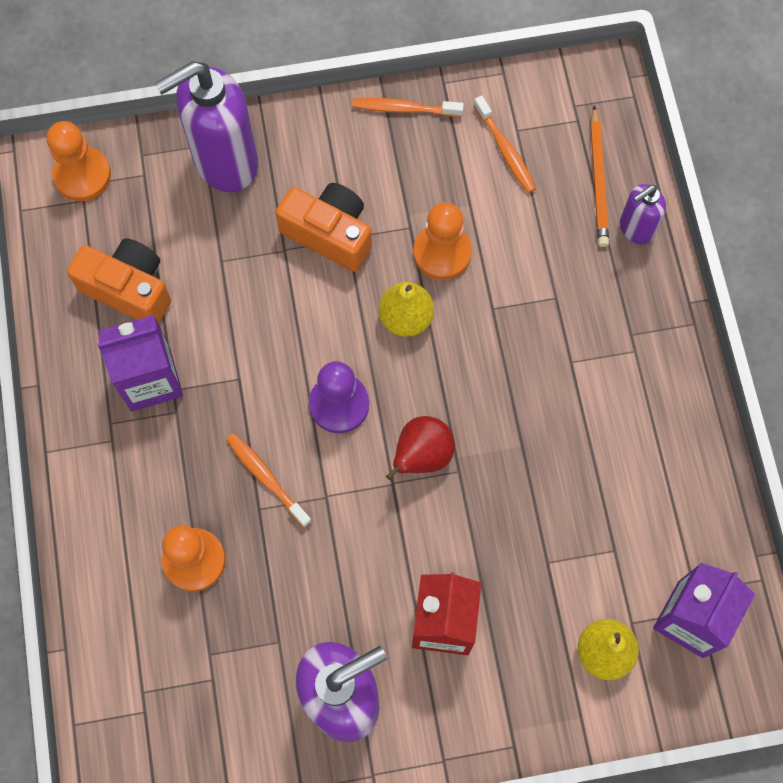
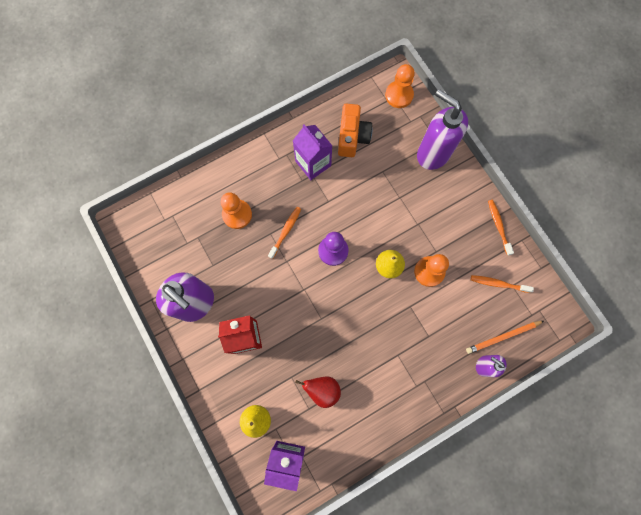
camera: 70 degrees right, 5 degrees up
(329, 234) = (416, 215): orange camera -> none
(421, 456) = (322, 298): red pear -> red pear (322, 389)
(505, 150) = (498, 284): orange toothbrush -> orange toothbrush turned 60 degrees clockwise

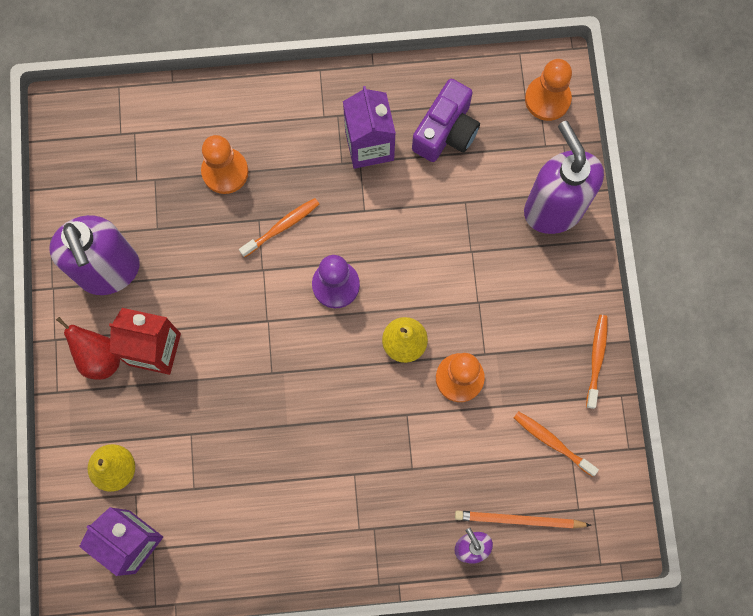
camera: 25 degrees right, 0 degrees up
(322, 389) = (225, 471): red pear -> red pear (99, 357)
(352, 137) = (446, 131): orange camera -> purple camera

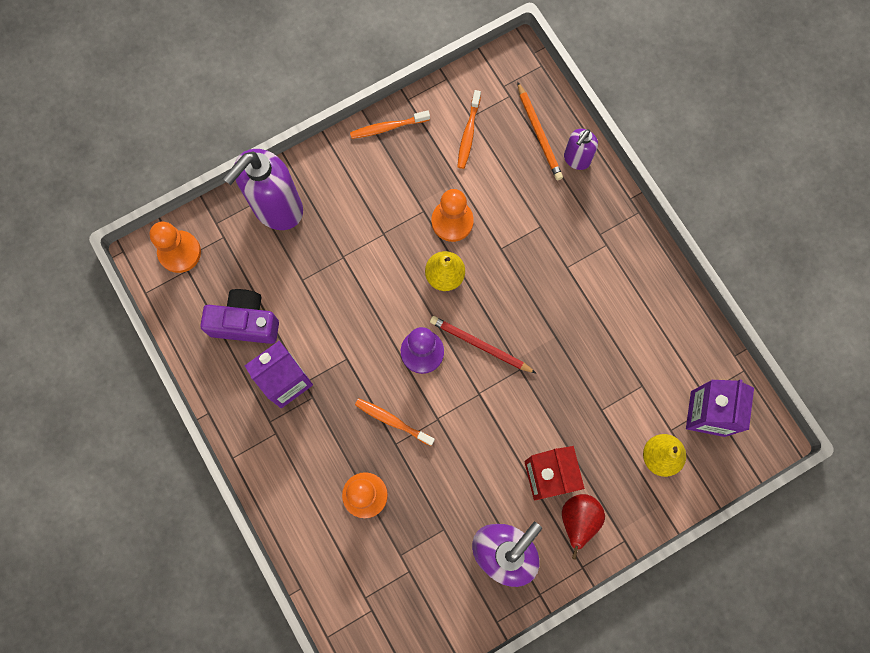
camera: 115 degrees left, 0 degrees up
(314, 345) = (480, 345): none -> red pencil

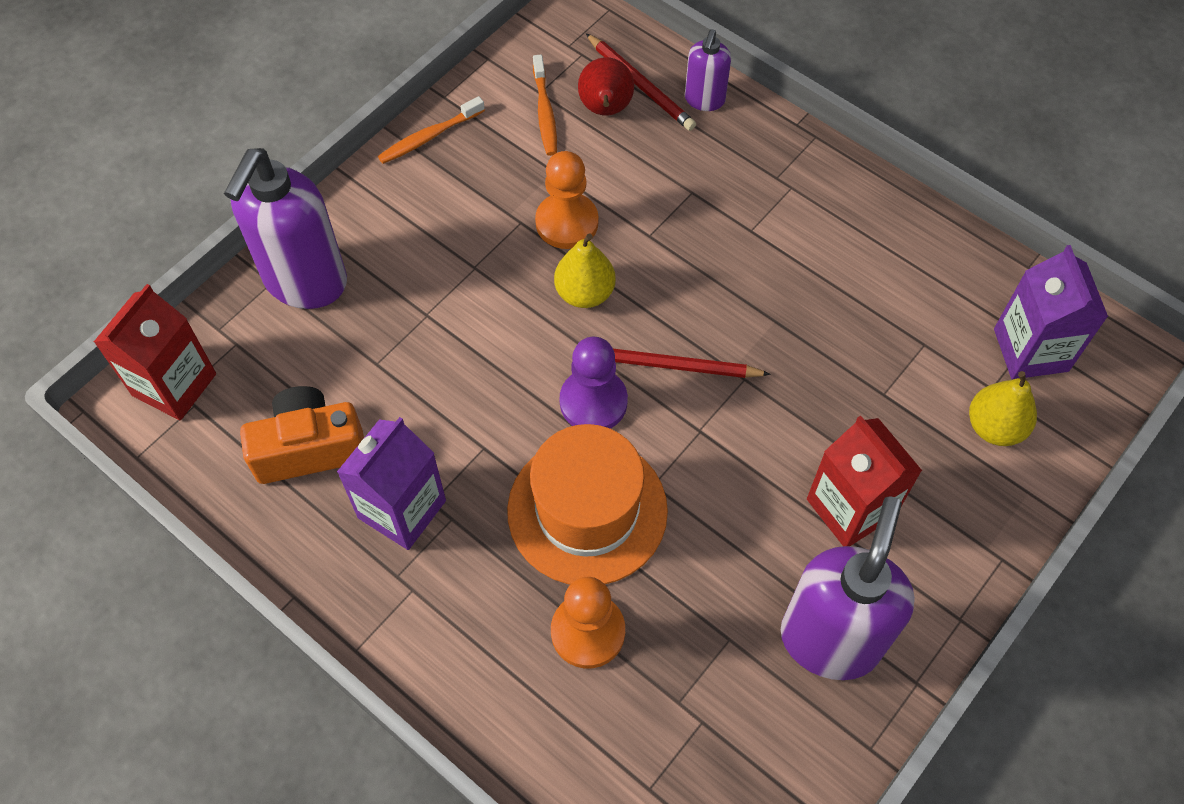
camera: 20 degrees left, 15 degrees down
(179, 252) = (174, 384): orange pawn -> red carton
(245, 322) = (309, 448): purple camera -> orange camera
(392, 421) = (587, 510): orange toothbrush -> orange hat
(539, 133) = (640, 85): orange pencil -> red pencil
(578, 520) = (922, 553): red pear -> red pear (605, 109)

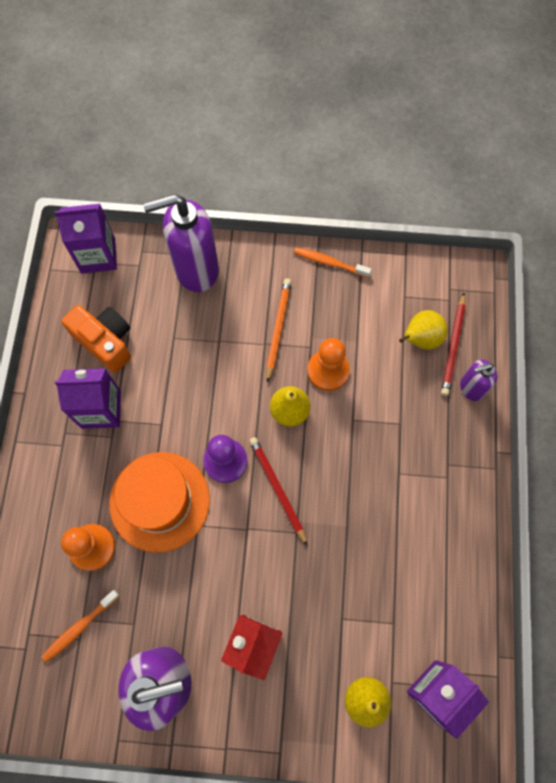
camera: 55 degrees right, 10 degrees up
(174, 384) = (98, 255): red carton -> purple carton
(467, 241) = (278, 329): none -> orange pencil
(545, 112) = (392, 309): orange toothbrush -> orange toothbrush (79, 627)
(605, 109) = (420, 339): red pear -> yellow pear

